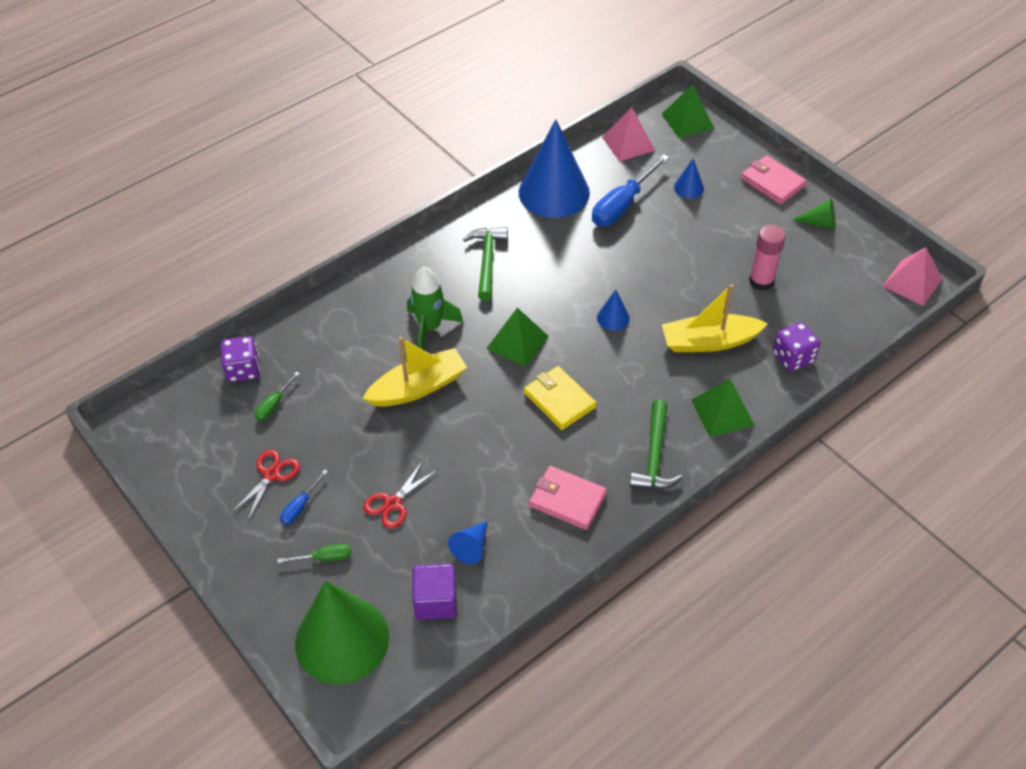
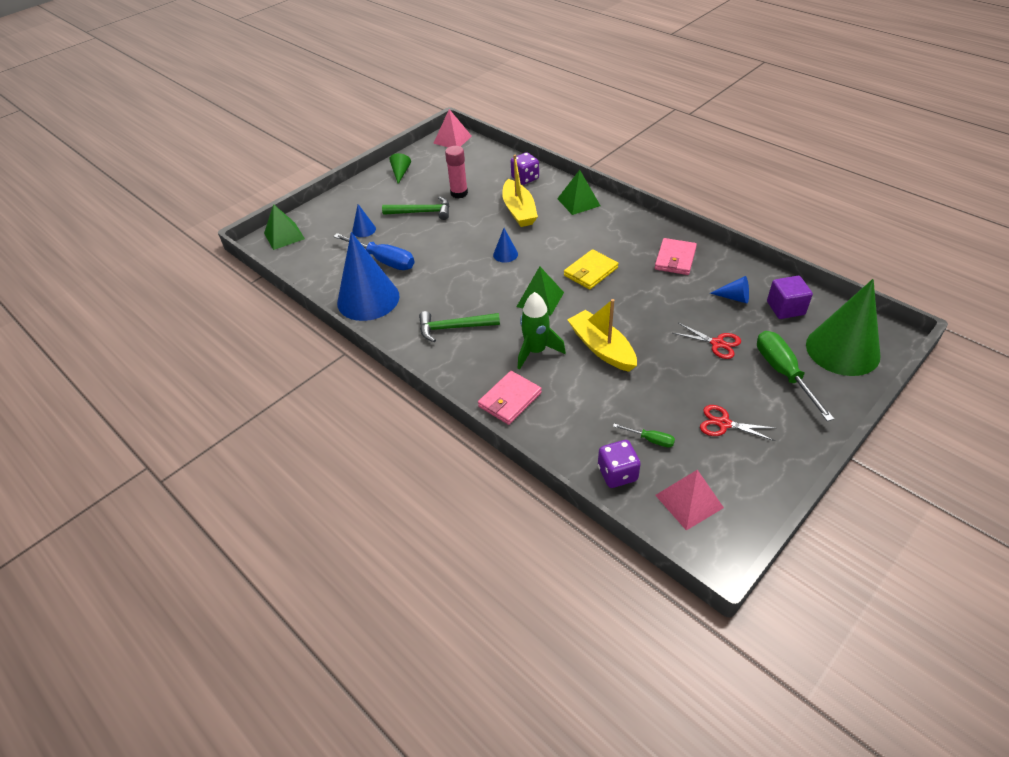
camera: 95 degrees left, 5 degrees down
(300, 506) = (745, 397): blue screwdriver -> none
(324, 557) = (783, 373): green screwdriver -> green screwdriver, size x2.03
(628, 143) = (309, 264): pink pyramid -> pink pyramid (689, 501)
(654, 456) = (624, 226): green hammer -> green hammer (421, 212)
(772, 182) = (359, 193): pink wallet -> pink wallet (510, 400)

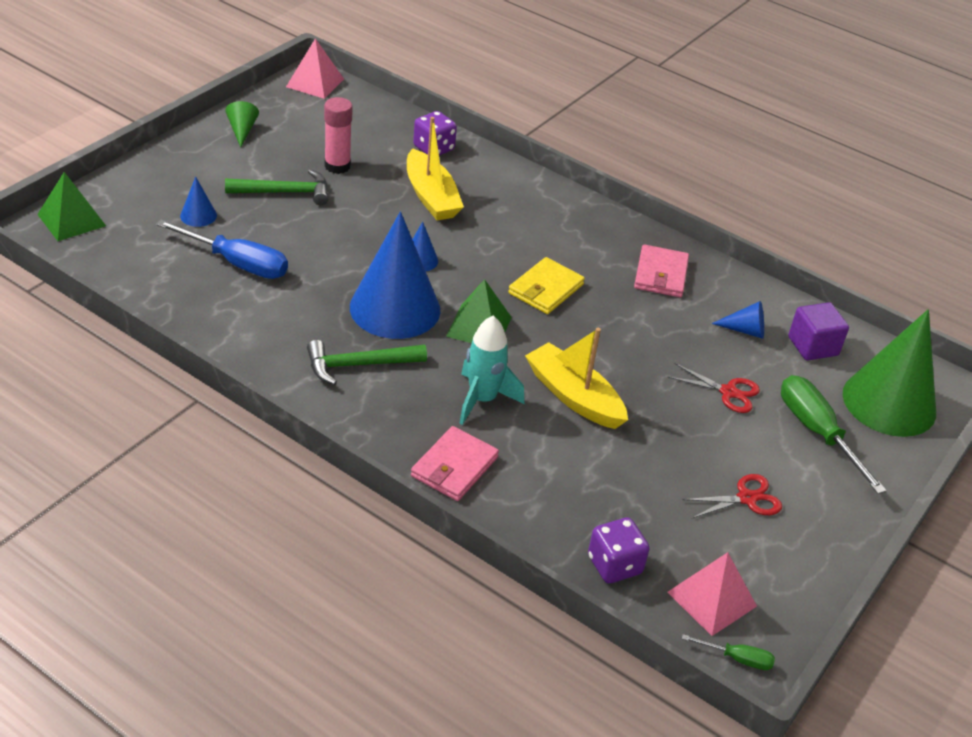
camera: 15 degrees left, 5 degrees down
(368, 299) = (222, 320): blue cone -> blue cone (395, 308)
(536, 351) = (482, 400): green rocket -> turquoise rocket
(578, 202) = (516, 187): green pyramid -> none
(650, 440) = (653, 520): green screwdriver -> green screwdriver (737, 658)
(723, 423) = (747, 498): red scissors -> red scissors turned 150 degrees clockwise

